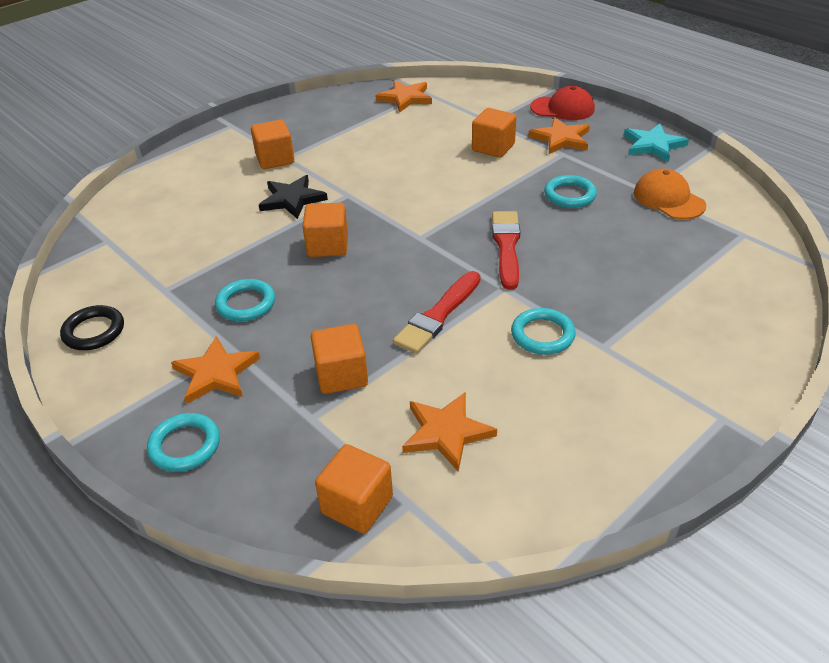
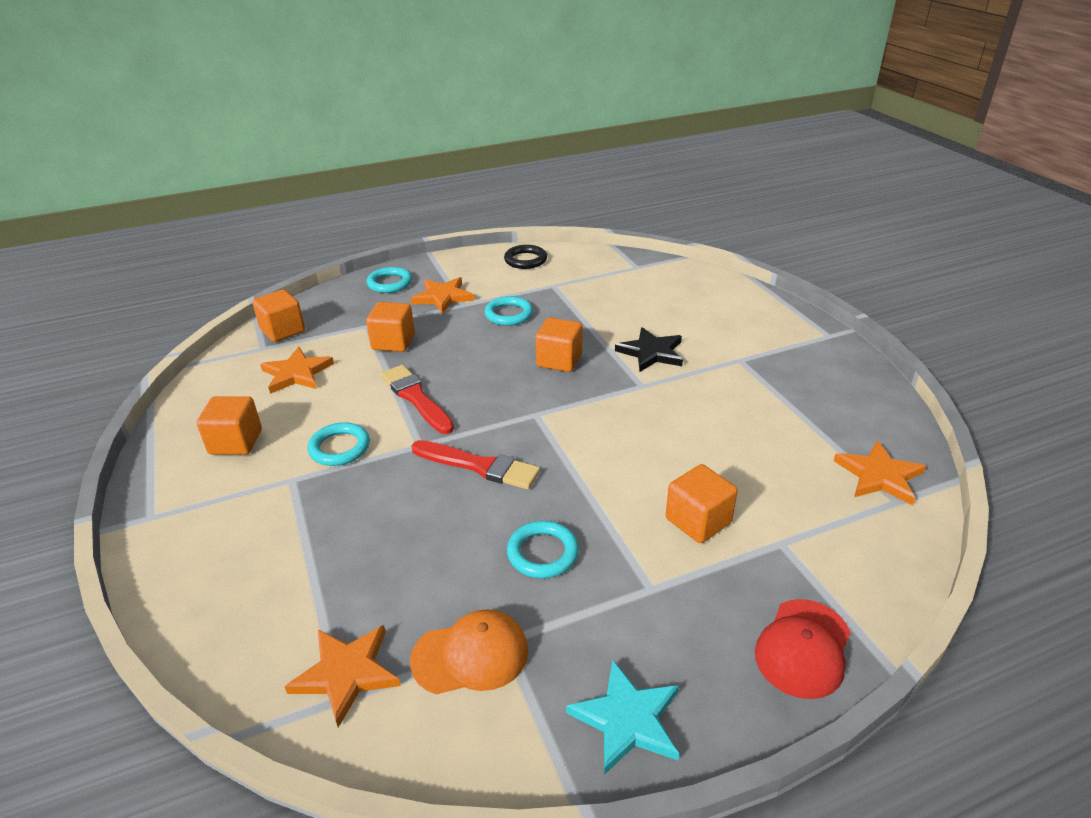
camera: 110 degrees right, 5 degrees down
(275, 159) = (738, 352): orange cube -> orange cube (236, 442)
(561, 139) = (695, 603): orange star -> orange star (346, 673)

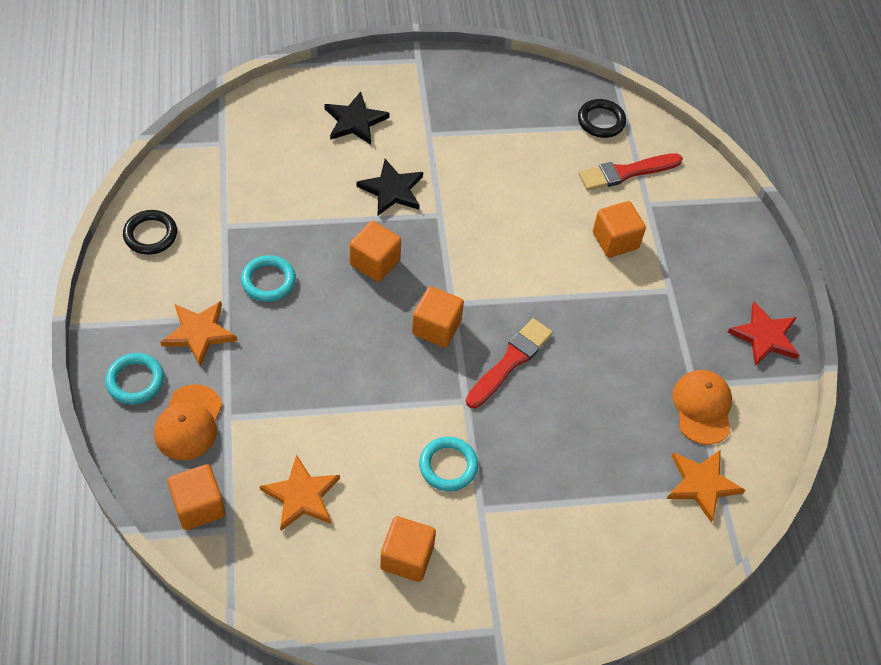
camera: 80 degrees left, 20 degrees up
(358, 311) = (189, 423): none -> orange cap
(393, 342) = (277, 396): orange cube -> orange cube (436, 327)
(416, 398) = (391, 392): red brush -> red brush (626, 172)
(543, 553) = (621, 343): turquoise ring -> none
(627, 719) = (765, 336): turquoise star -> red star
(716, 318) = (355, 121): none -> black star
(803, 648) = (733, 232): red cap -> none
(879, 476) = (601, 121): orange star -> black ring

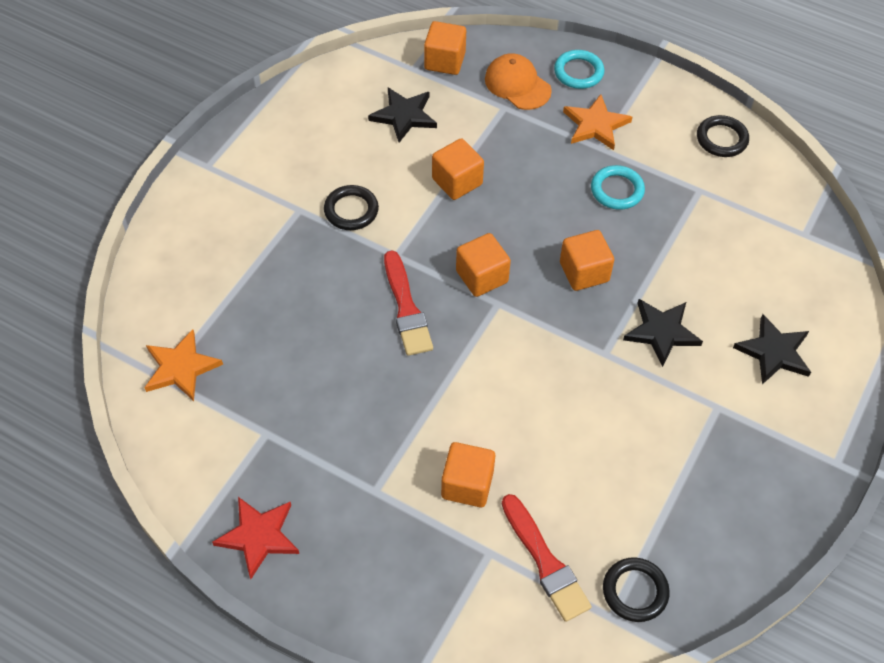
camera: 130 degrees right, 0 degrees up
(301, 496) = (404, 116): orange star -> black star
(407, 557) = (305, 147): orange cube -> orange cube (457, 181)
(448, 466) = (351, 210): turquoise ring -> black ring
(626, 172) = (545, 562): red brush -> red brush turned 135 degrees clockwise
(702, 408) = (241, 422): orange cap -> none

